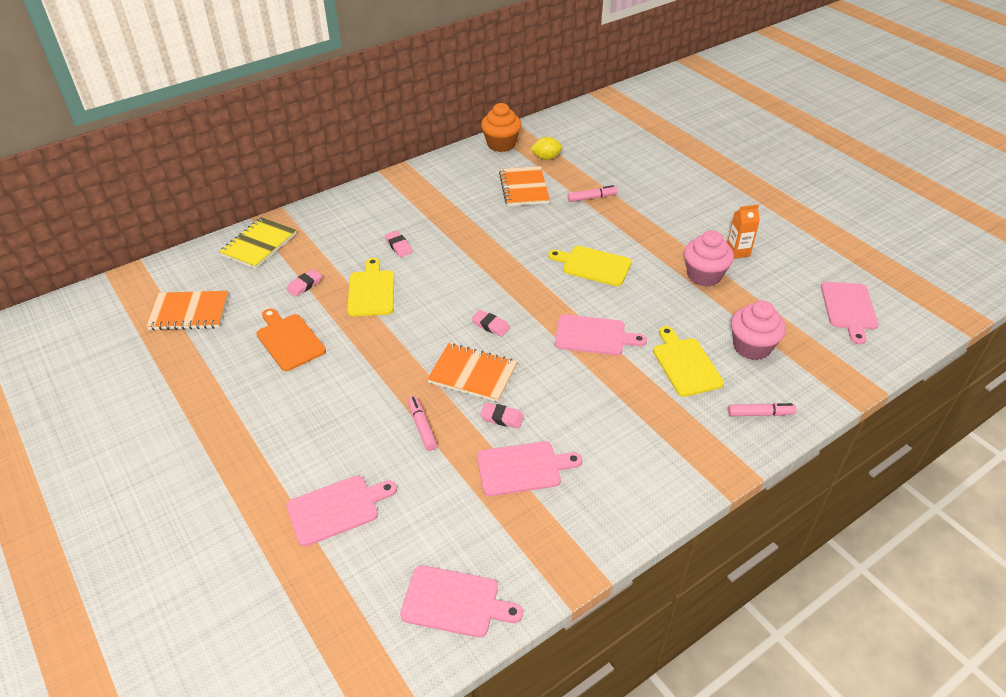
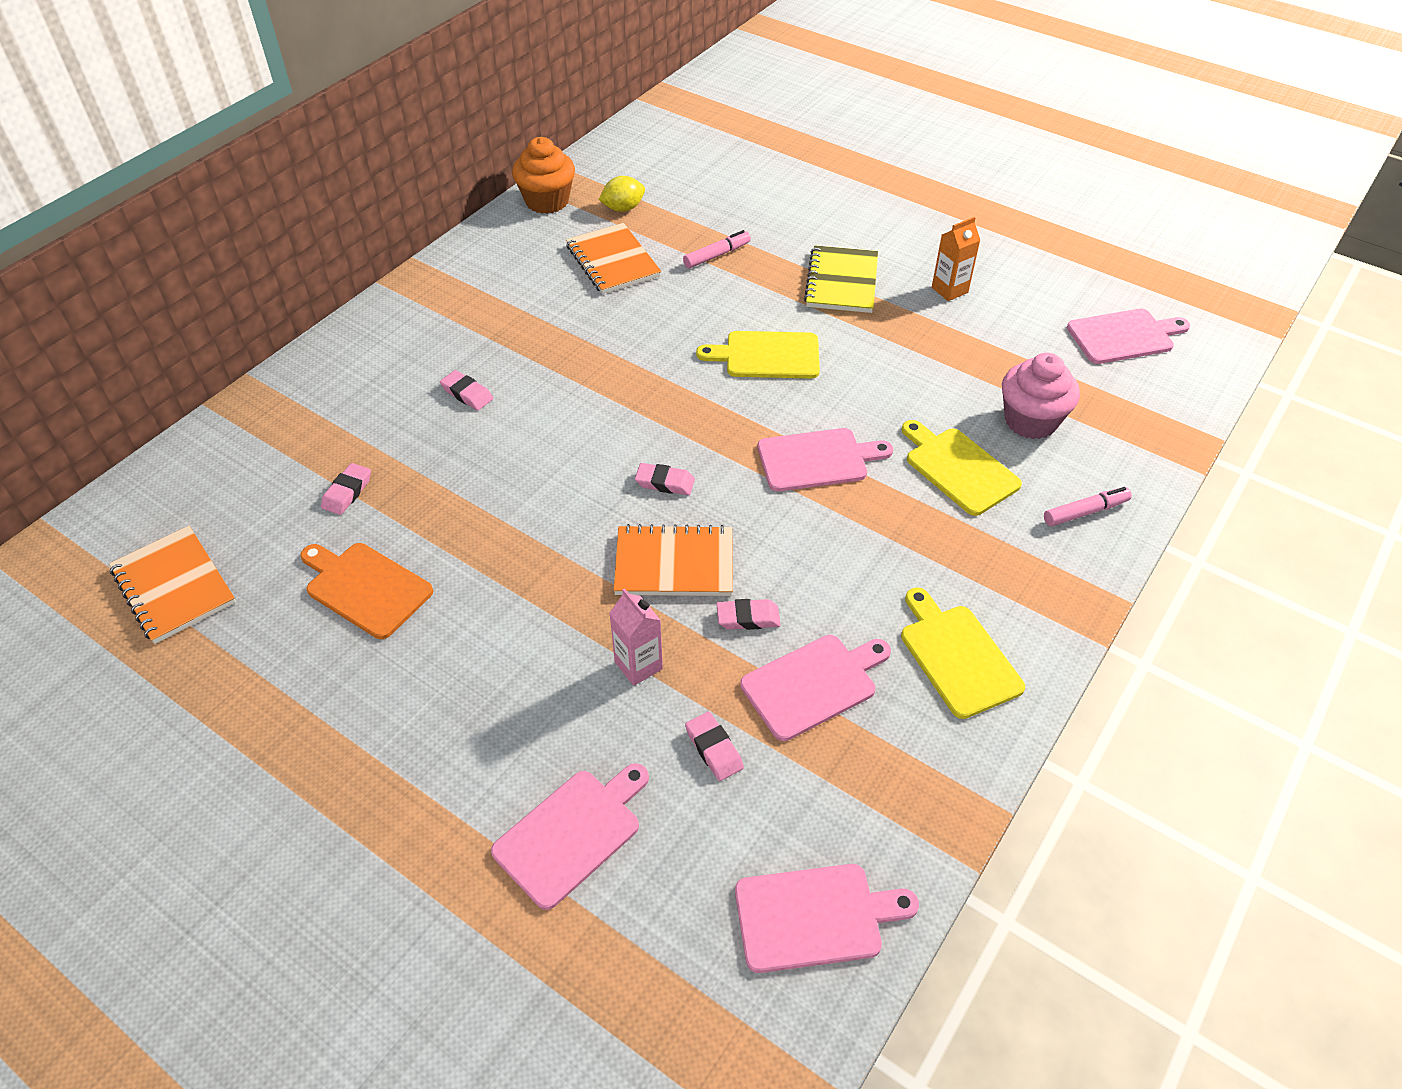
camera: 20 degrees left, 5 degrees up
(189, 312) = (174, 586): orange notebook -> orange notebook turned 75 degrees clockwise
(259, 244) = (238, 444): yellow notebook -> yellow notebook (841, 282)
(371, 291) = (459, 475): yellow cutting board -> yellow cutting board (957, 656)
(422, 426) = (638, 665): pink marker -> pink carton
(443, 487) = (714, 749): none -> pink eraser
(704, 275) = (922, 334): pink cupcake -> none
(849, 308) = (1124, 336): pink cutting board -> pink cutting board turned 90 degrees counterclockwise

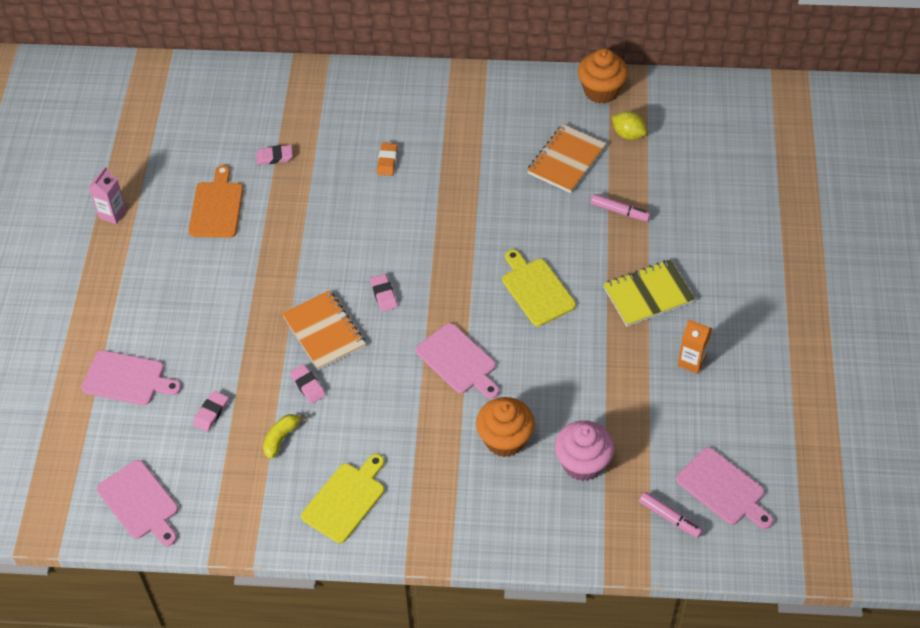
camera: 60 degrees right, 5 degrees up
(174, 586) = (167, 131): orange notebook -> none
(467, 394) = (387, 161): pink eraser -> orange eraser
(638, 665) = (243, 352): pink carton -> pink carton (112, 214)
(813, 684) = (281, 438): pink cutting board -> yellow banana
(958, 468) = (505, 439): yellow cutting board -> orange cupcake
(1085, 512) = (514, 525): pink marker -> pink marker (670, 518)

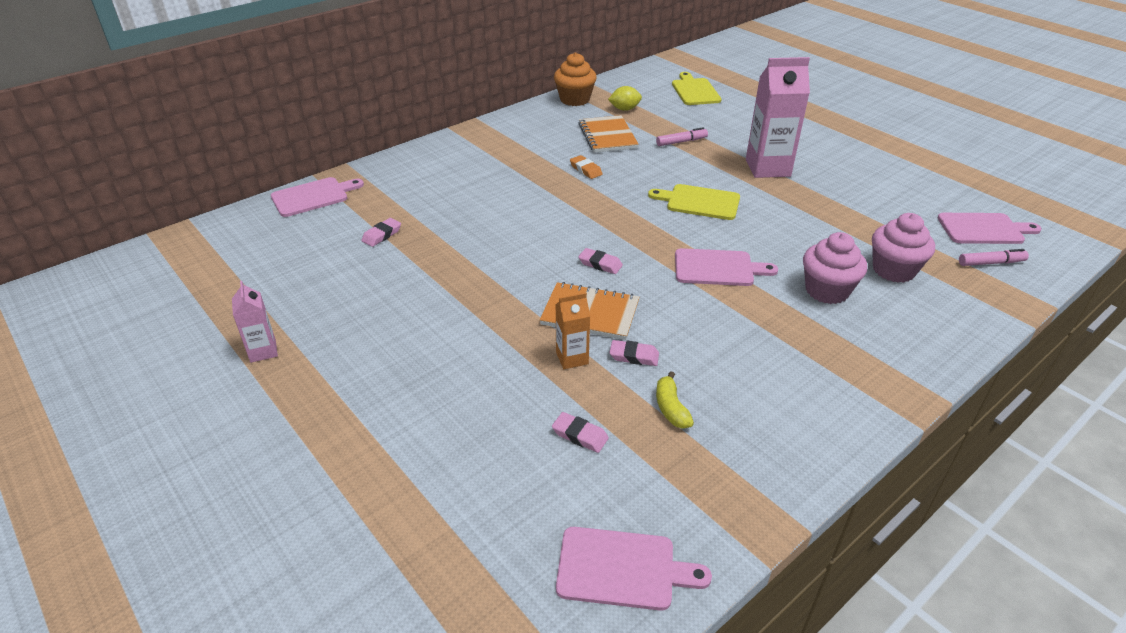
camera: 45 degrees left, 15 degrees down
(127, 379) = (454, 468): pink cutting board -> pink cutting board (313, 196)
(211, 413) = (580, 435): pink eraser -> pink eraser turned 45 degrees counterclockwise
(217, 207) = (370, 290): orange cutting board -> none
(346, 499) = (793, 412): yellow cutting board -> yellow cutting board (694, 91)
(387, 161) = (482, 193): orange eraser -> orange eraser (586, 170)
(505, 439) = (827, 290): orange cupcake -> pink cupcake
(648, 295) = (767, 168): yellow notebook -> pink carton
(691, 361) = (849, 183): orange carton -> orange carton (572, 358)

